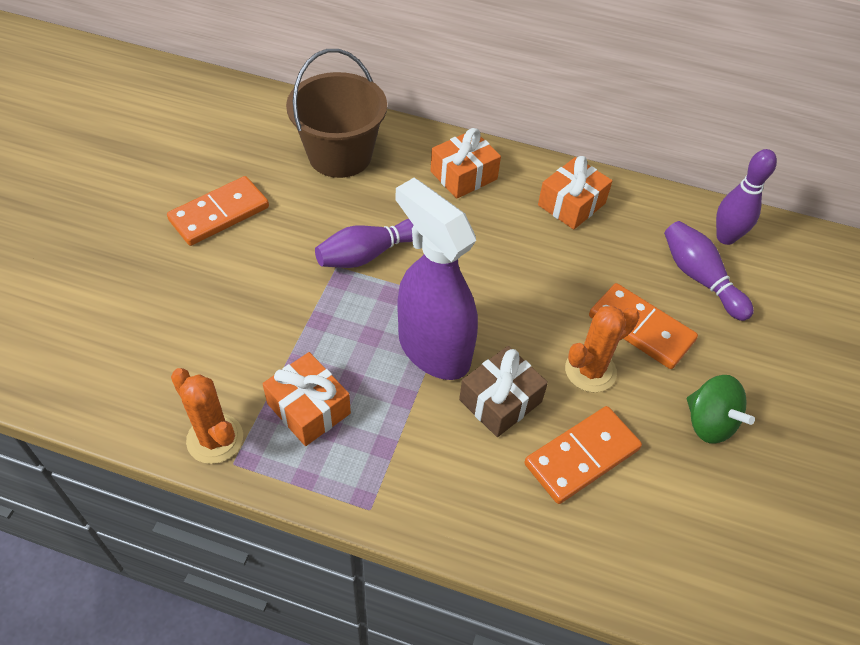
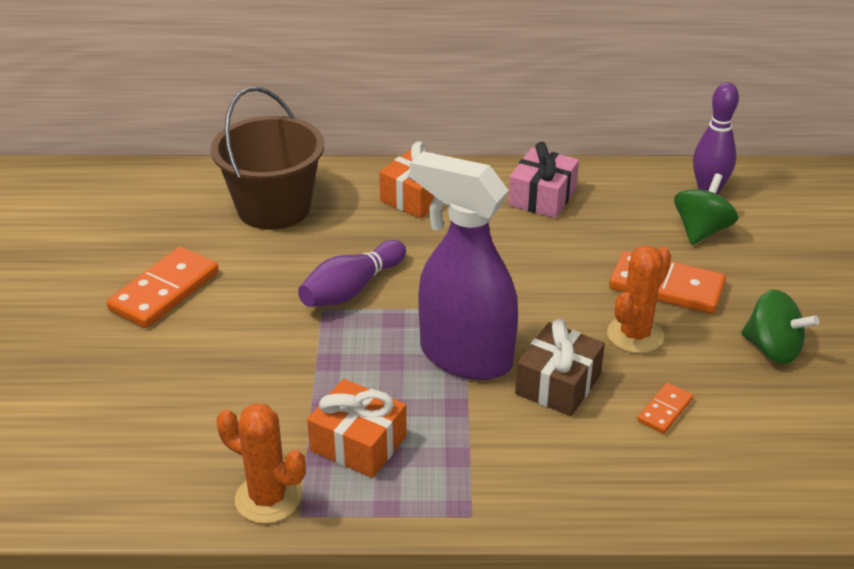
camera: 15 degrees left, 15 degrees down
(571, 204) = (542, 197): orange gift -> pink gift
(582, 457) = (665, 410): orange domino -> orange domino, size x0.51
(699, 278) = (701, 231): purple bowling pin -> green spinning top

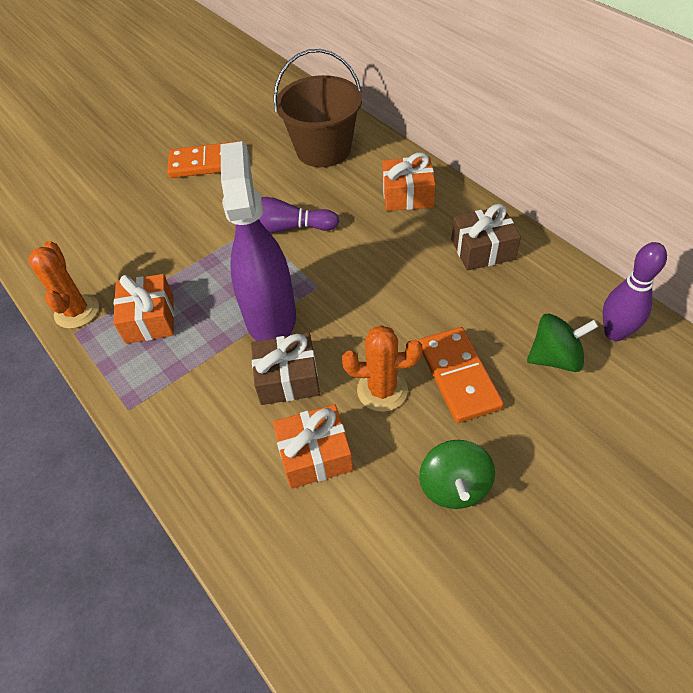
camera: 55 degrees right, 15 degrees up
(542, 197) = (482, 249): pink gift -> brown gift
(665, 410) = (315, 455): orange domino -> orange gift

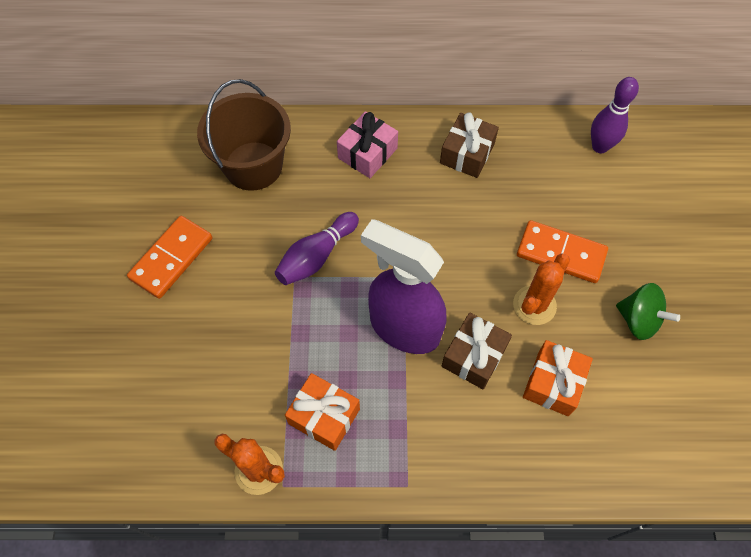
camera: 55 degrees left, 10 degrees up
(407, 195) = (367, 153): orange gift -> pink gift
(555, 358) = (591, 192): green spinning top -> none

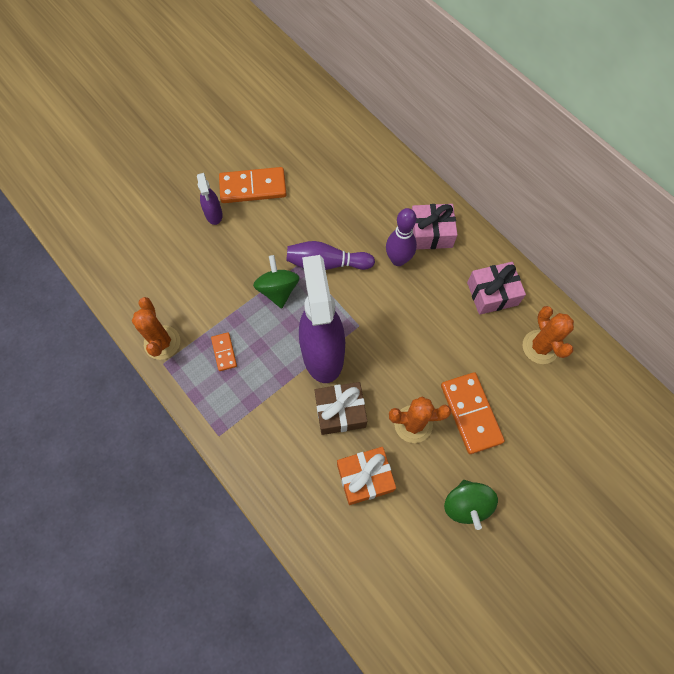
camera: 50 degrees right, 5 degrees up
(164, 316) = (214, 214): none -> purple spray bottle
(253, 166) = (356, 177): brown bucket -> none
(304, 318) = (278, 290): none -> green spinning top
(324, 416) = (224, 352): orange gift -> orange domino
(467, 153) = (492, 293): brown gift -> pink gift
(544, 158) = (540, 347): none -> orange cactus
(600, 146) = (590, 378): purple bowling pin -> purple bowling pin (398, 260)

